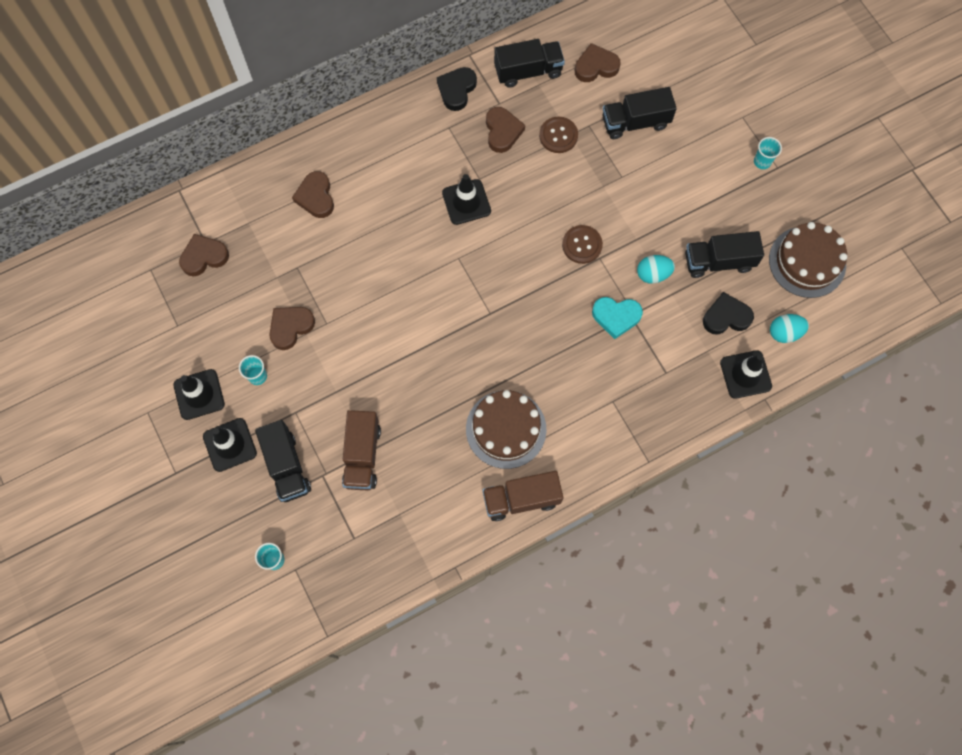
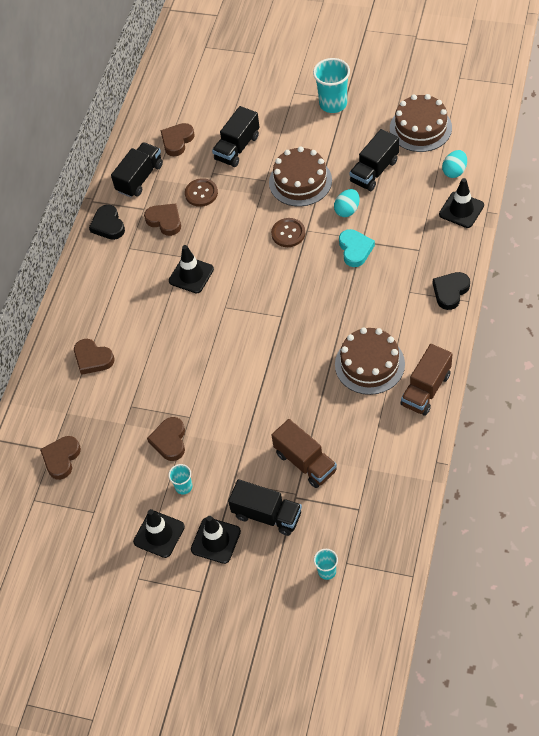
camera: 40 degrees left, 15 degrees down
(616, 317) = (355, 249): turquoise heart -> turquoise heart turned 60 degrees counterclockwise
(648, 207) = (300, 181): none -> brown cake
(726, 317) = (414, 193): black heart -> black heart (450, 291)
(762, 161) = (333, 104): turquoise cup -> turquoise cup, size x1.90

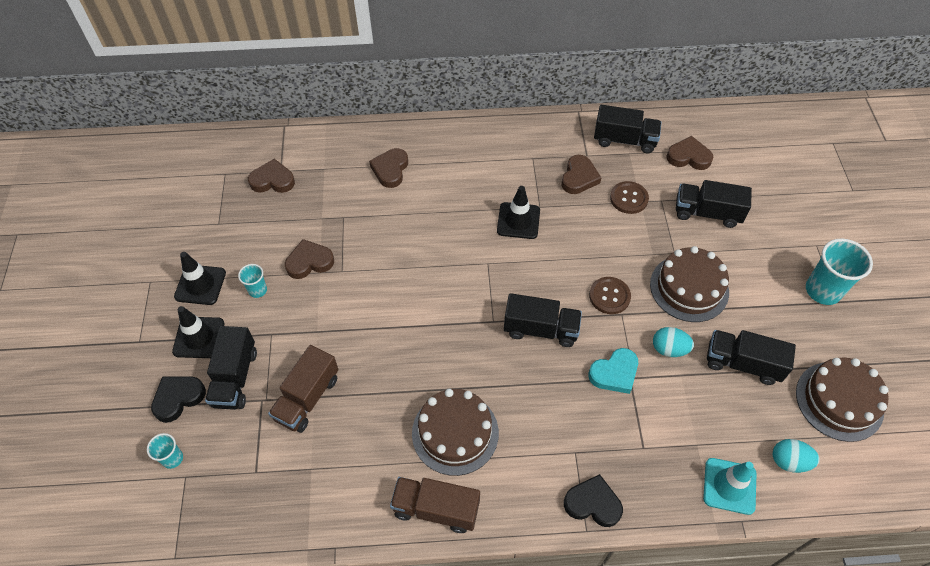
camera: 65 degrees right, 0 degrees up
(108, 225) = (554, 133): black heart -> black heart (178, 398)
(301, 286) = (540, 329): none -> black truck
(461, 210) = (729, 486): black traffic cone -> turquoise traffic cone

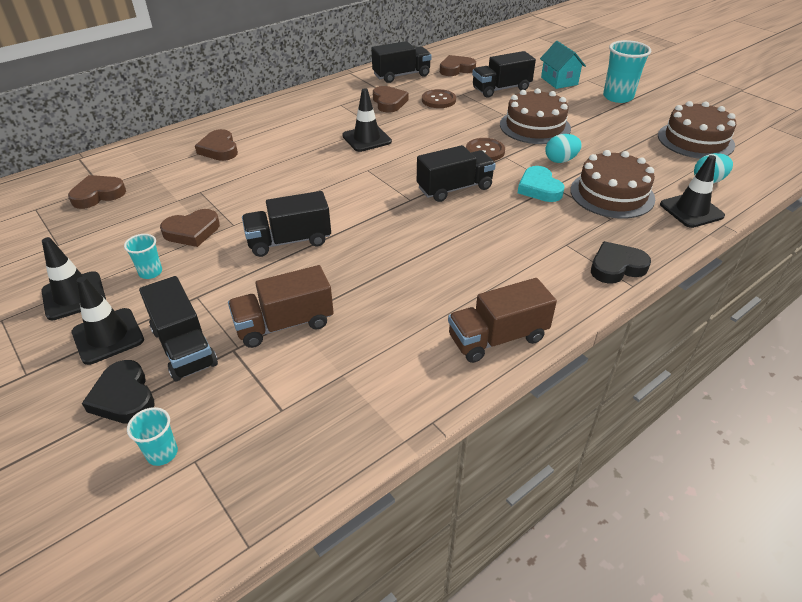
camera: 35 degrees left, 15 degrees down
(178, 398) = (124, 397): black heart -> black heart turned 45 degrees counterclockwise
(307, 398) = (284, 324): brown truck -> brown truck turned 75 degrees clockwise
(309, 262) = (192, 231): brown heart -> brown heart turned 150 degrees counterclockwise
(455, 433) = (456, 279): brown cake -> brown cake (612, 194)
(614, 373) = (539, 188): turquoise heart -> turquoise heart turned 135 degrees clockwise
(729, 486) = (691, 210): turquoise traffic cone -> black traffic cone
(742, 364) = (616, 148): black truck -> black truck (289, 241)
(782, 231) = (559, 81): none -> turquoise house

